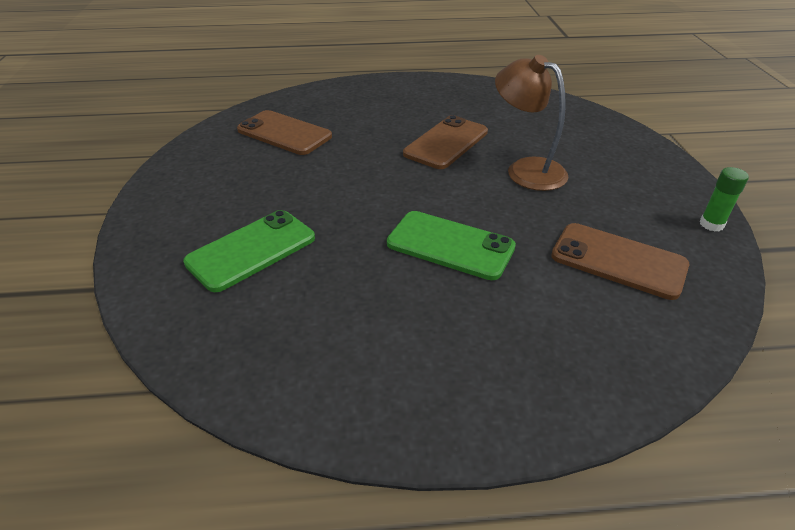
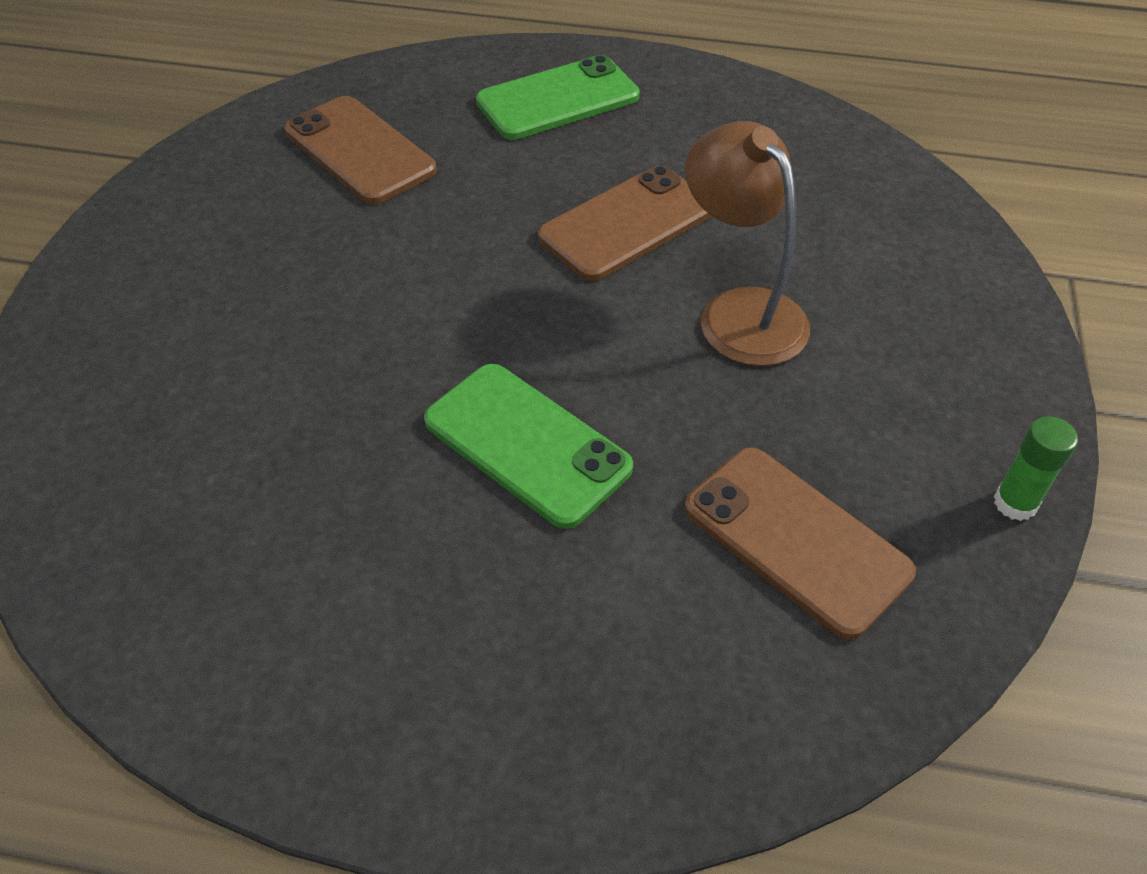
camera: 15 degrees right, 10 degrees up
(251, 250) = (213, 384): green phone -> green phone (558, 99)

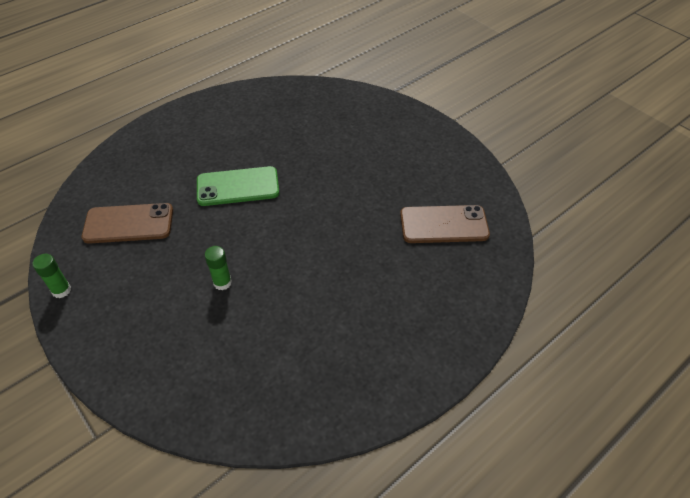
camera: 130 degrees right, 0 degrees up
(558, 99) = (423, 319): green phone -> none
(627, 224) = (308, 283): brown phone -> none
(740, 311) = (222, 282): brown lamp -> green glue stick

